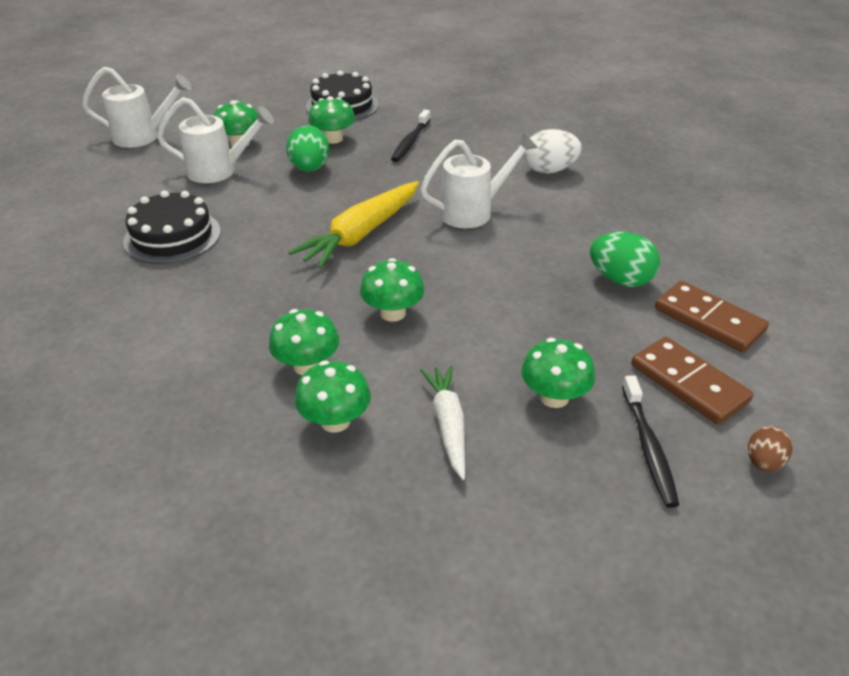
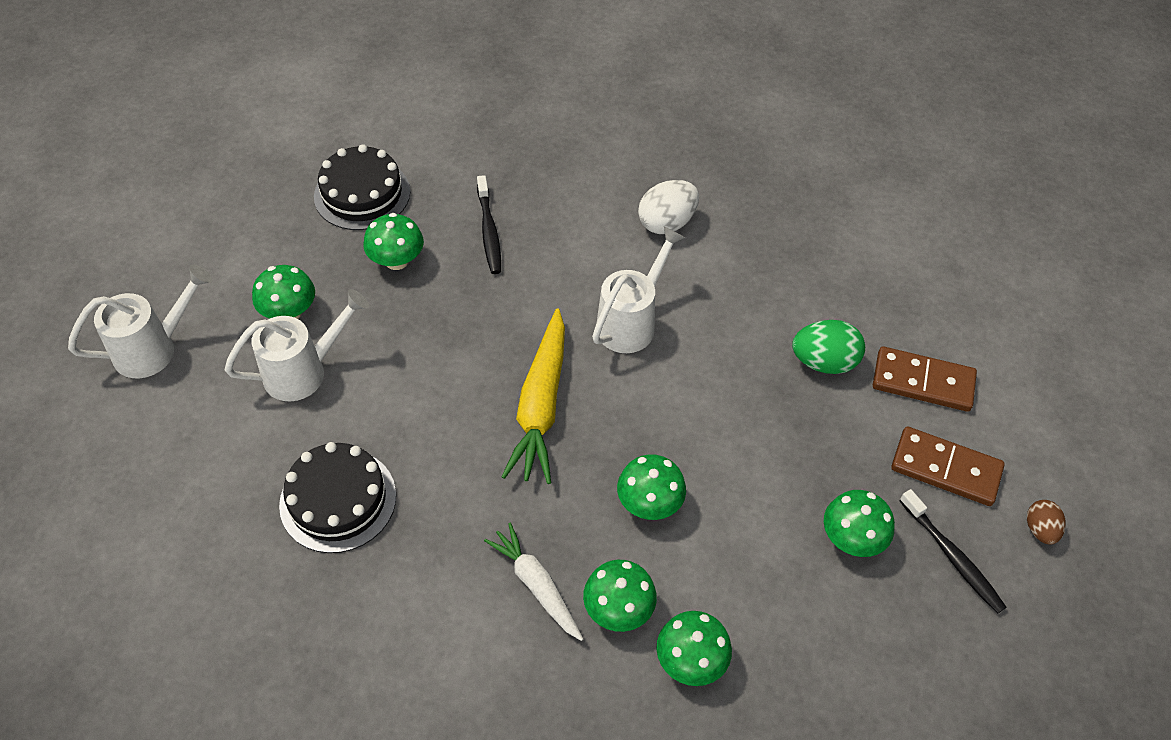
camera: 30 degrees left, 15 degrees up
(310, 169) = (408, 323): green egg -> none
(448, 425) = (787, 614): white carrot -> white carrot (536, 585)

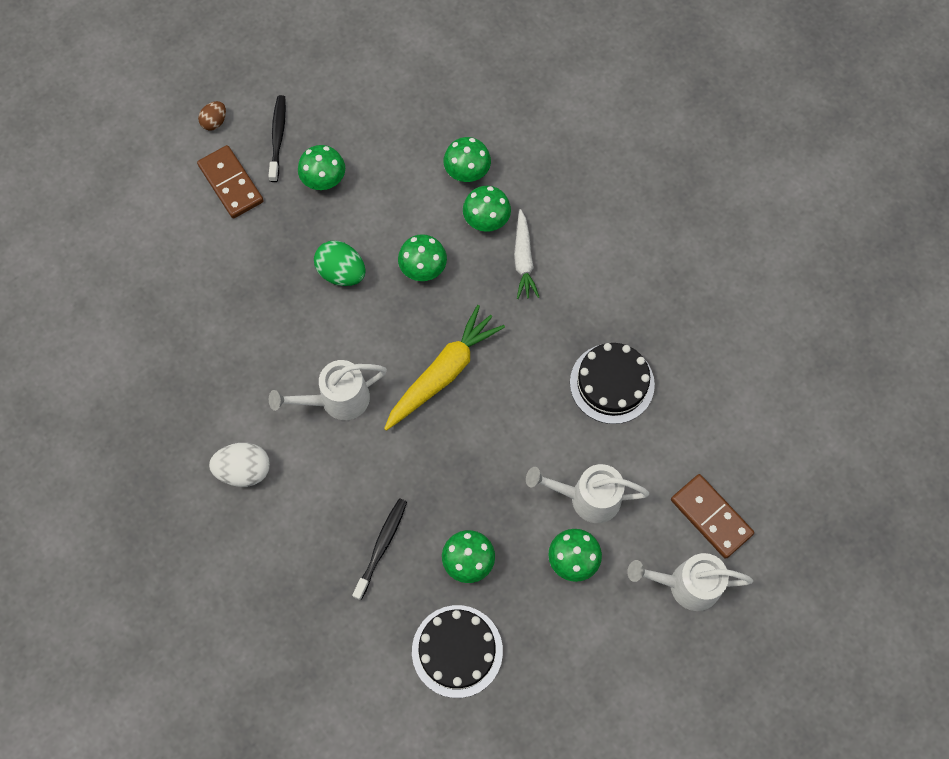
camera: 145 degrees left, 15 degrees up
(824, 362) = (236, 292): green egg -> green egg (341, 272)
(923, 382) = (188, 242): brown domino -> brown domino (711, 517)

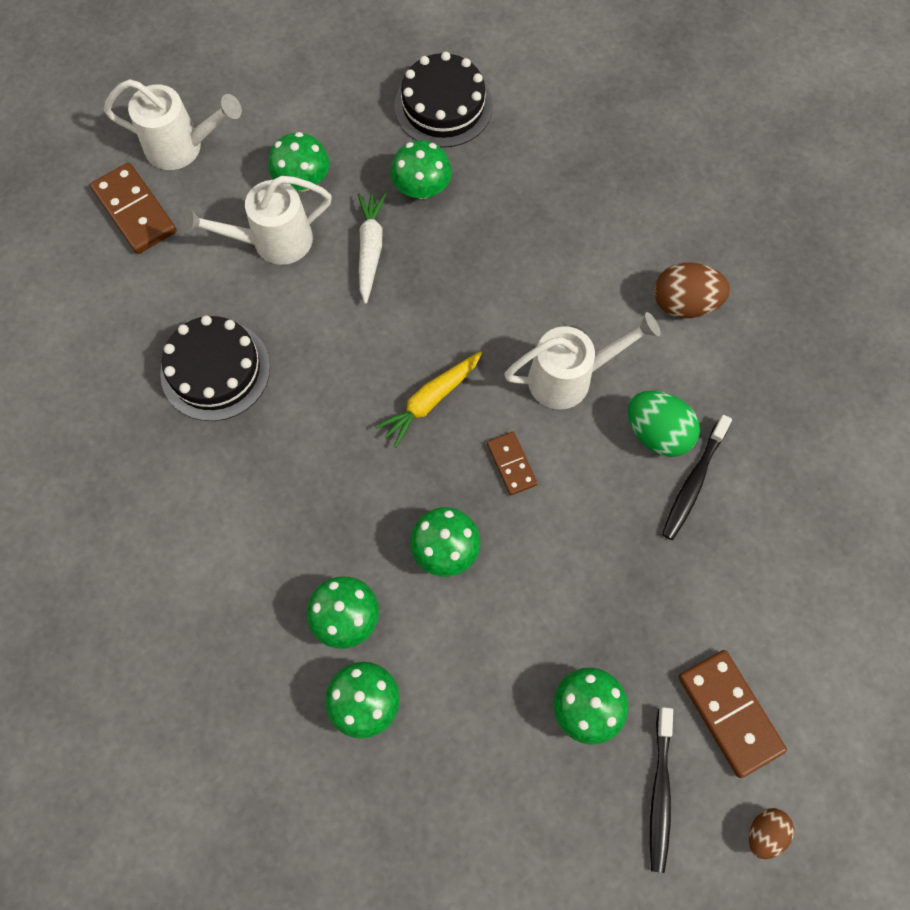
camera: 175 degrees left, 0 degrees up
(244, 470) = (684, 303): white egg -> brown egg
(341, 272) = (561, 552): green egg -> green egg (657, 433)
(379, 330) = (511, 464): none -> brown domino
(381, 546) = (520, 210): black toothbrush -> black toothbrush (693, 482)
(443, 373) = (430, 400): yellow carrot -> yellow carrot, size x0.63
(523, 259) = (301, 550): white carrot -> white carrot (370, 249)
(588, 498) = (273, 241): white watering can -> white watering can turned 150 degrees clockwise

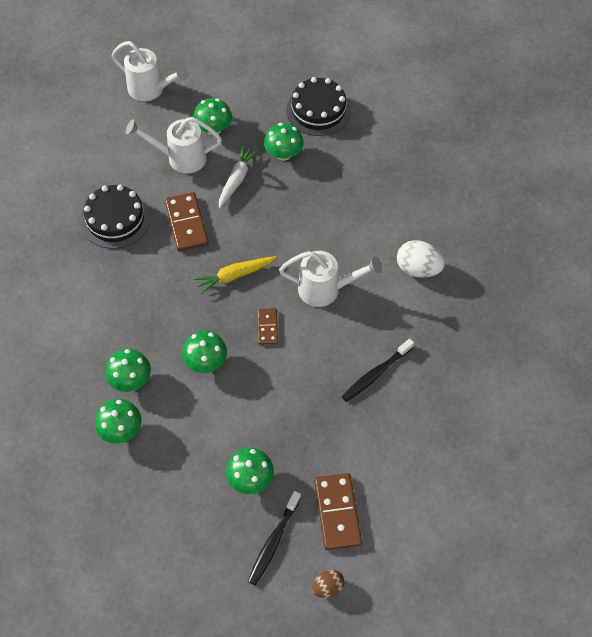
camera: 20 degrees right, 10 degrees down
(135, 211) = (108, 117): brown domino -> brown domino (187, 223)
(657, 433) = (366, 338): green egg -> none
(684, 303) = (418, 269): brown egg -> white egg

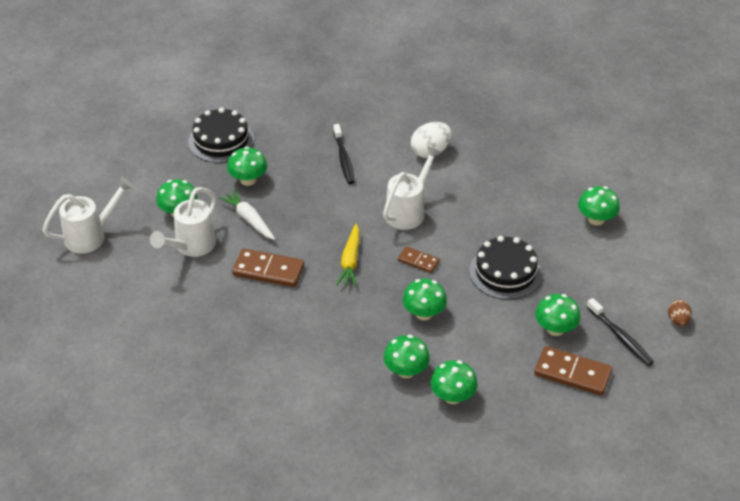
camera: 60 degrees left, 15 degrees down
(115, 219) = (221, 317): black cake -> black cake (505, 272)
(337, 512) = (617, 289): brown domino -> brown domino (572, 373)
(376, 374) = (509, 216): black toothbrush -> black toothbrush (344, 159)
(423, 452) = (596, 219): none -> green mushroom

